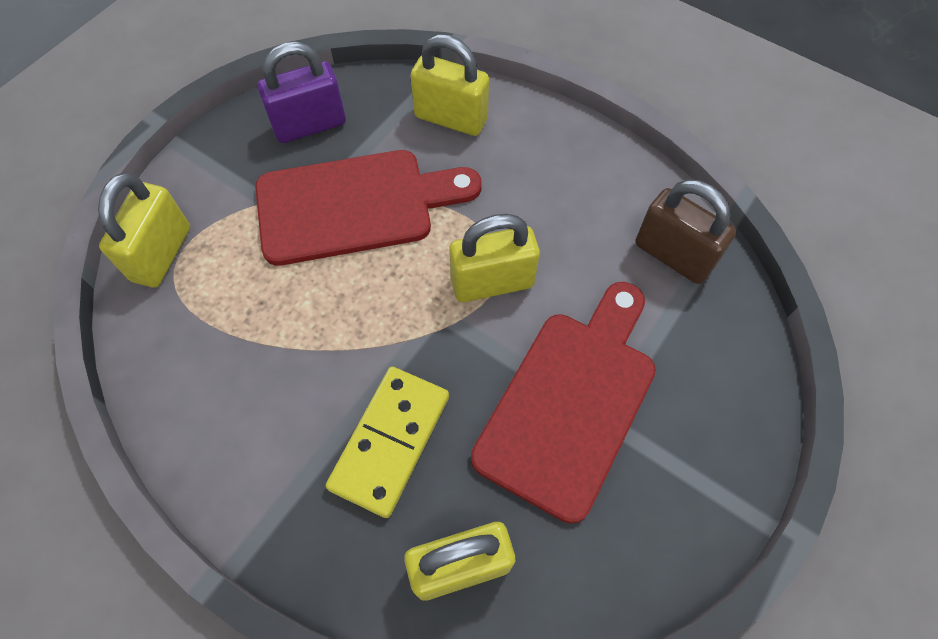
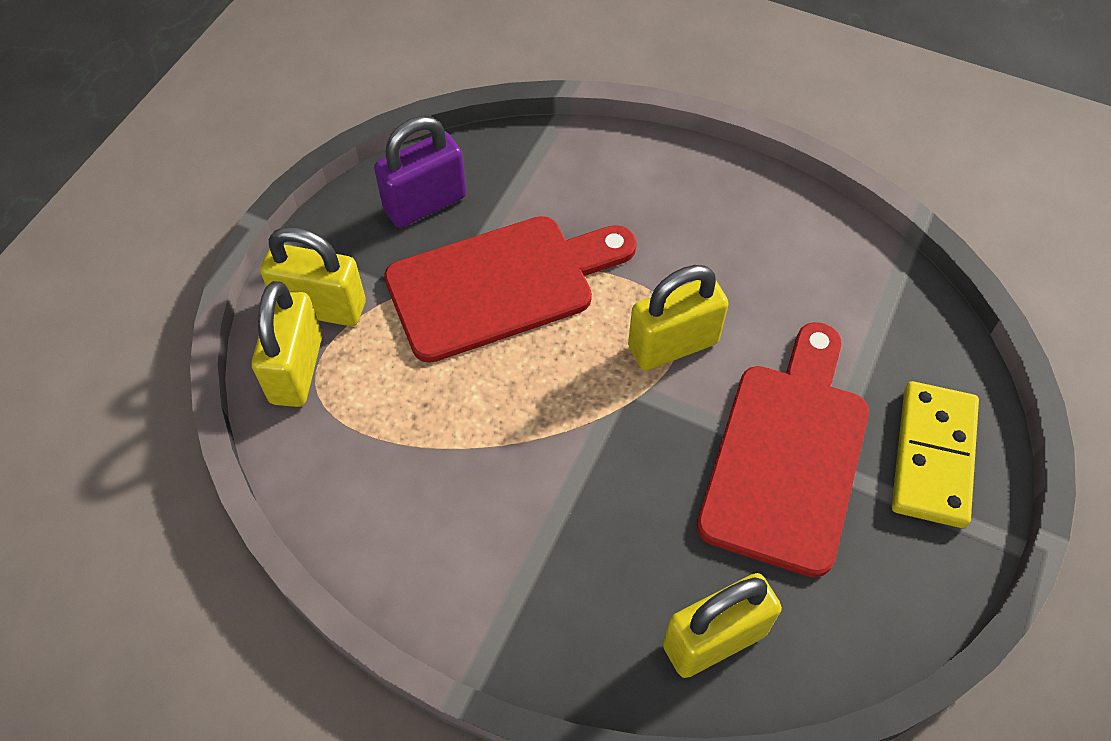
camera: 10 degrees left, 5 degrees down
(390, 441) = (606, 527): yellow domino -> yellow domino (932, 456)
(451, 118) = (582, 174): yellow padlock -> yellow padlock (321, 307)
(673, 255) = (858, 287): brown padlock -> none

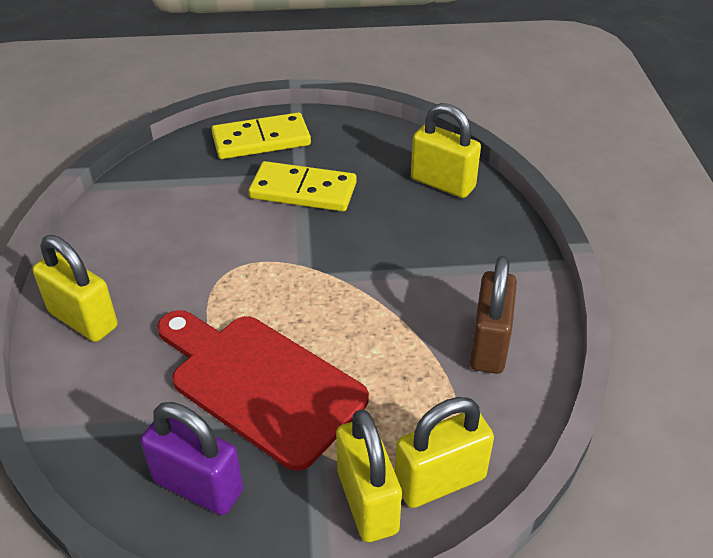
camera: 120 degrees left, 15 degrees down
(406, 508) = (489, 345): none -> brown padlock
(673, 345) = (253, 265): yellow padlock -> yellow padlock (83, 320)
(787, 455) = (303, 190): red cutting board -> yellow domino

